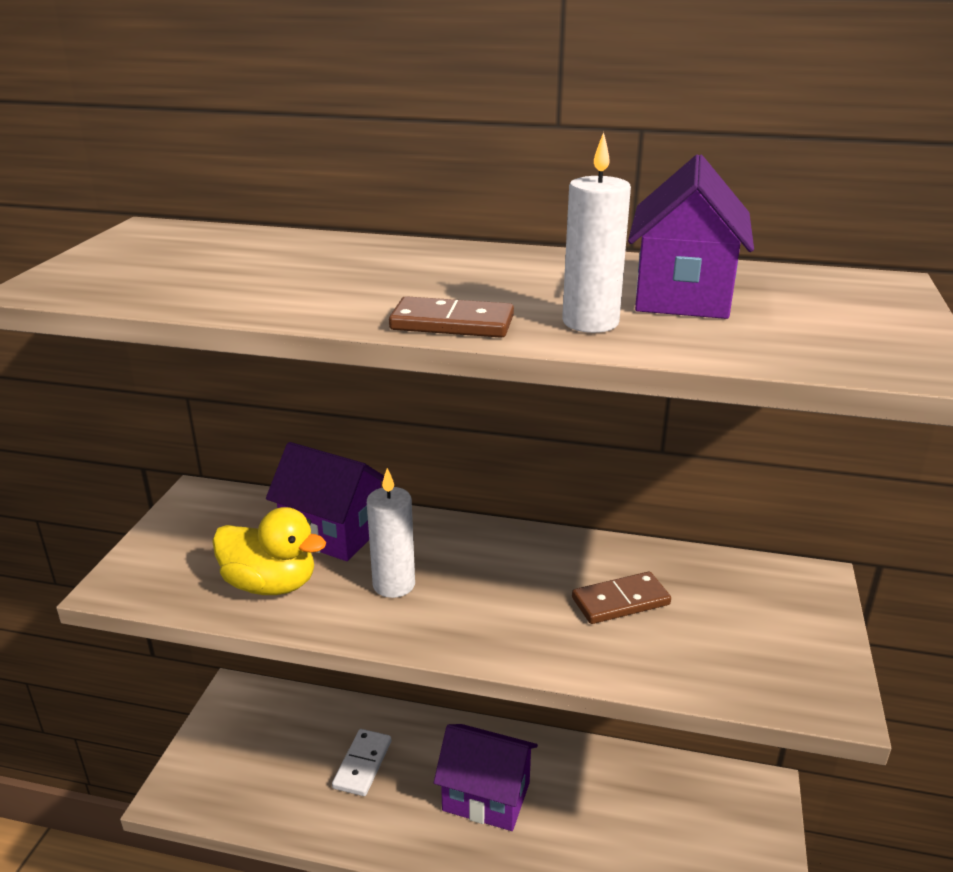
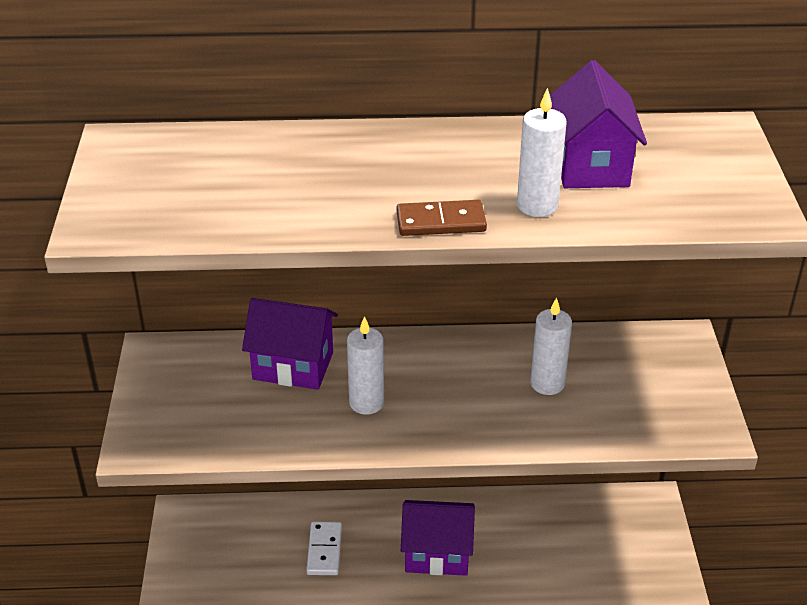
camera: 15 degrees left, 10 degrees up
(271, 584) = (266, 421): yellow duck -> none
(620, 601) = (547, 383): brown domino -> white candle

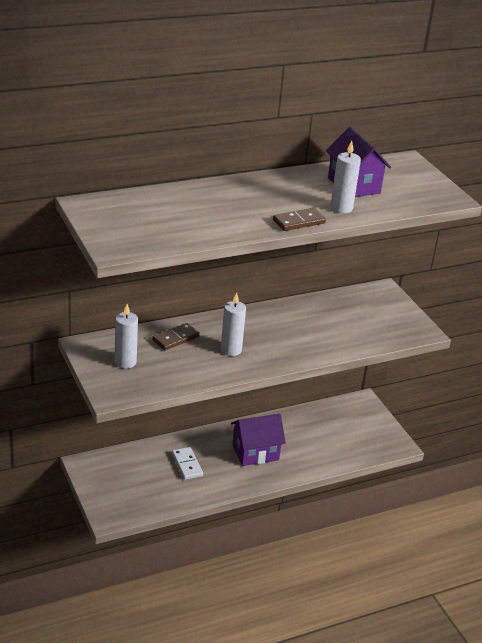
camera: 25 degrees left, 5 degrees down
(293, 366) = (175, 338): purple house -> brown domino
(547, 383) = (324, 323): white candle -> white candle (125, 362)

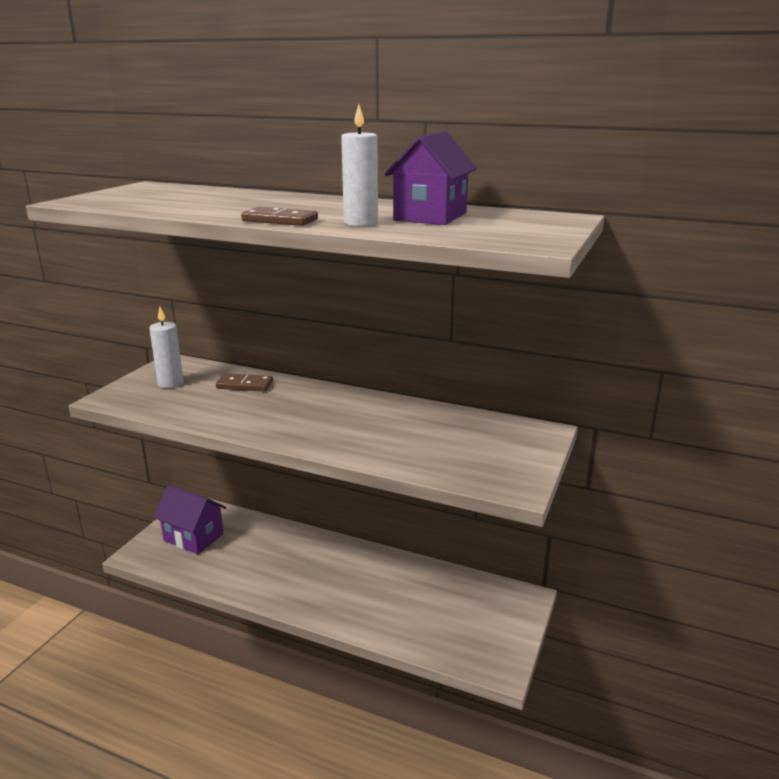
camera: 50 degrees right, 10 degrees down
(187, 465) = (260, 552): white domino -> none
(231, 350) = (269, 411): white candle -> none
(255, 452) = (334, 579): purple house -> purple house (193, 537)

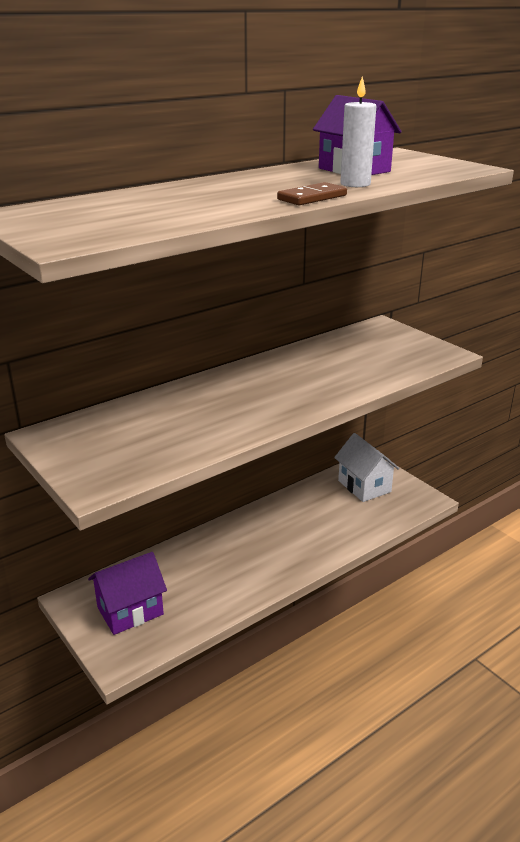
camera: 60 degrees left, 5 degrees up
(170, 383) = (104, 444): white candle -> none
(245, 385) = (163, 407): brown domino -> none
(477, 608) = (364, 486): none -> white house

